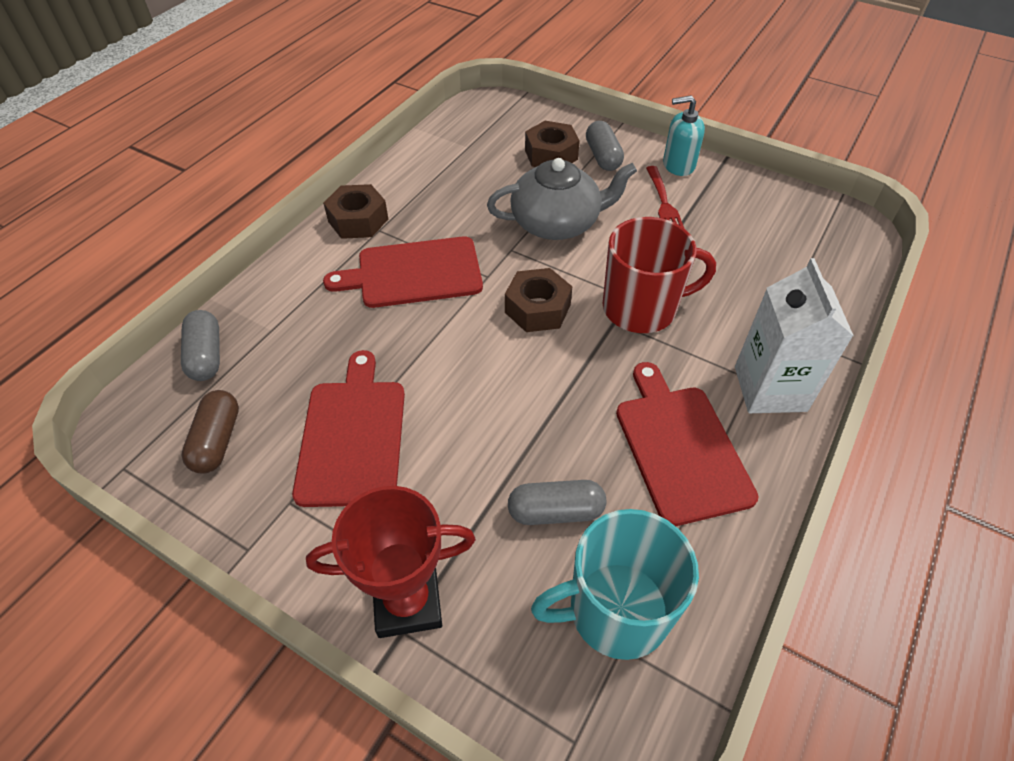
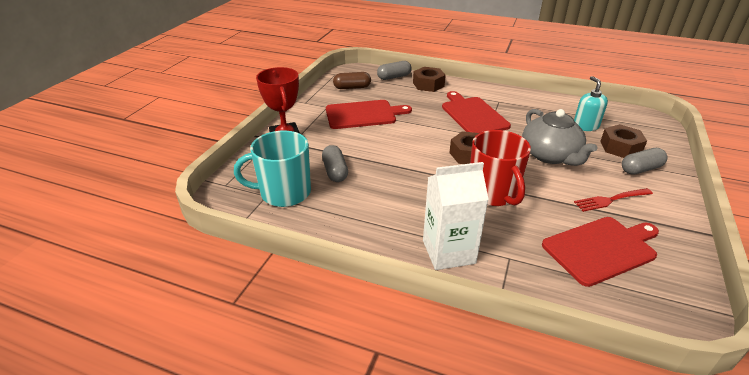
camera: 80 degrees right, 15 degrees down
(358, 220) = (501, 95): brown nut -> brown nut (428, 84)
(616, 610) = (284, 193): turquoise mug -> turquoise mug turned 75 degrees counterclockwise
(678, 165) = (668, 206): turquoise soap dispenser -> turquoise soap dispenser (585, 126)
(680, 448) = (386, 211): red cutting board -> red cutting board (601, 249)

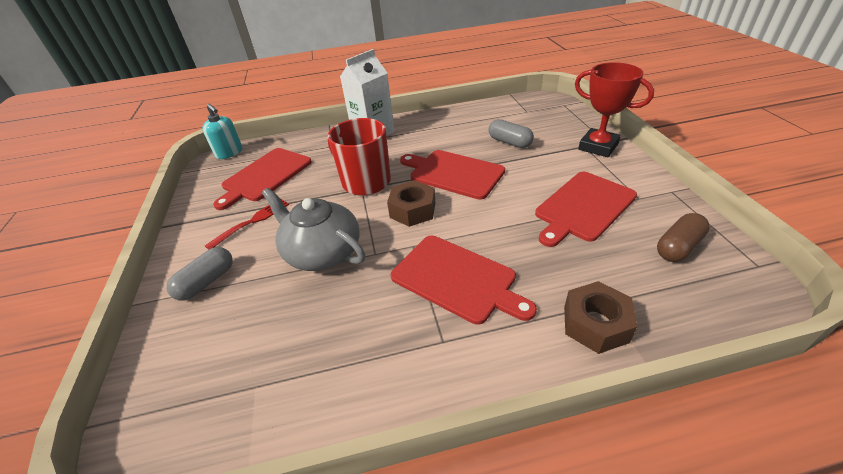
camera: 150 degrees right, 5 degrees up
(284, 193) = (519, 117): turquoise mug -> none
(394, 77) = (673, 313): grey capsule -> none
(413, 167) = (453, 173): none -> red cutting board
(585, 126) = (277, 344): turquoise soap dispenser -> turquoise soap dispenser (229, 153)
(620, 147) = (225, 314): brown nut -> none

